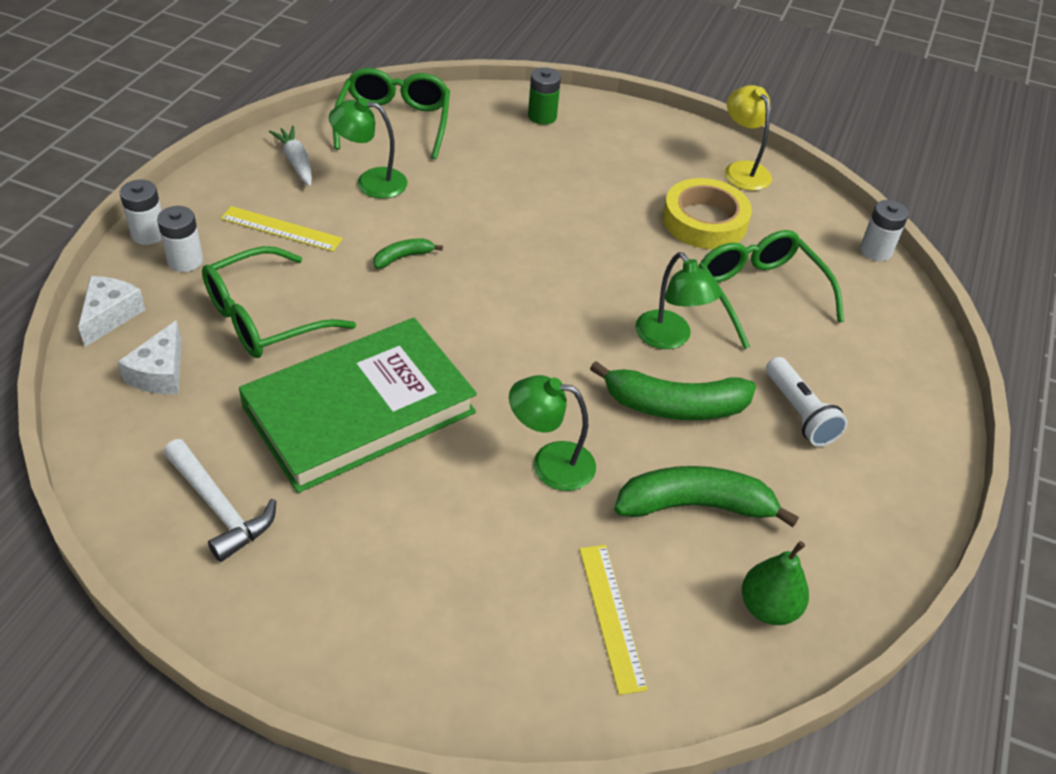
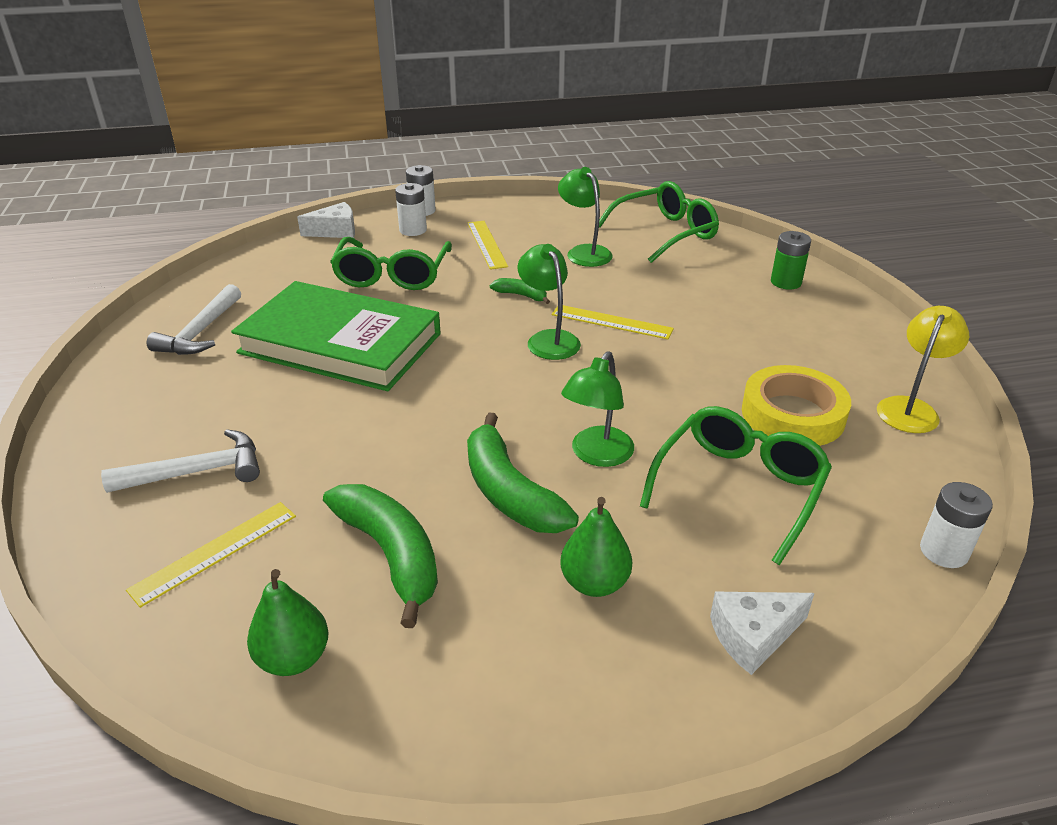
camera: 60 degrees right, 10 degrees down
(160, 373) = (302, 265): white cheese -> white cheese (753, 636)
(265, 317) = (392, 275): green glasses -> green glasses turned 105 degrees counterclockwise
(296, 162) = (562, 221): white carrot -> none
(484, 593) = (197, 472): none -> white hammer
(502, 232) = (611, 322): none -> yellow ruler
(550, 463) = (366, 449): green lamp -> green lamp (548, 339)
(799, 413) = (594, 583): white flashlight -> green pear

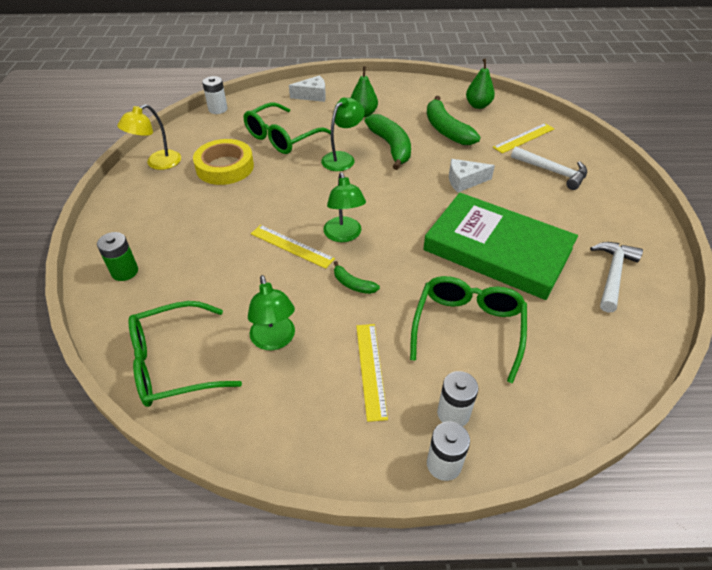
camera: 170 degrees left, 10 degrees up
(197, 472) = (552, 172): white hammer -> white hammer turned 135 degrees counterclockwise
(335, 231) = (547, 425): white cheese -> white cheese (464, 181)

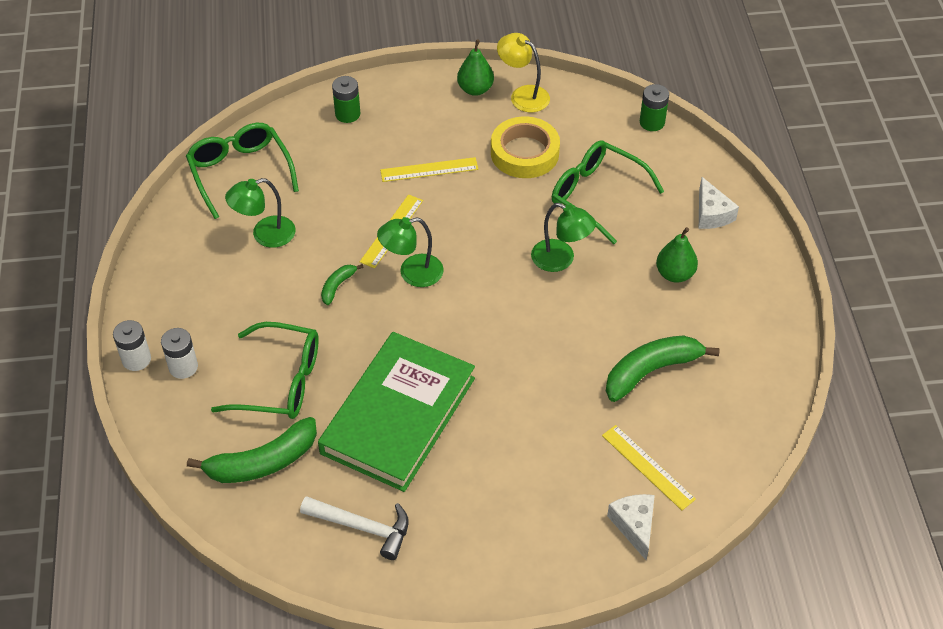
camera: 85 degrees right, 5 degrees up
(218, 109) = (652, 122): white battery -> green battery
(370, 369) = (231, 306): yellow ruler -> yellow ruler (429, 169)
(391, 147) = (596, 308): green banana -> green banana (263, 462)
(464, 181) = (529, 388): white cheese -> white cheese (634, 525)
(478, 105) = (731, 414): green pear -> green pear (475, 89)
(552, 172) = (565, 492): white hammer -> none

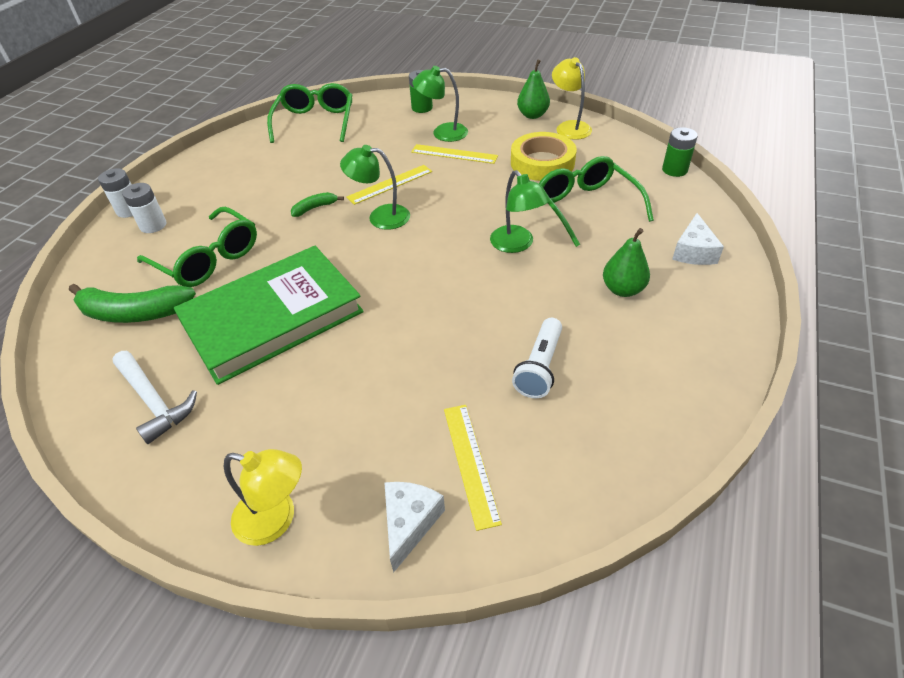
camera: 30 degrees right, 5 degrees down
(265, 235) = (295, 161): green lamp -> green lamp (442, 133)
(540, 565) = (276, 519): none -> yellow lamp
(651, 371) = (540, 367): green banana -> white flashlight

